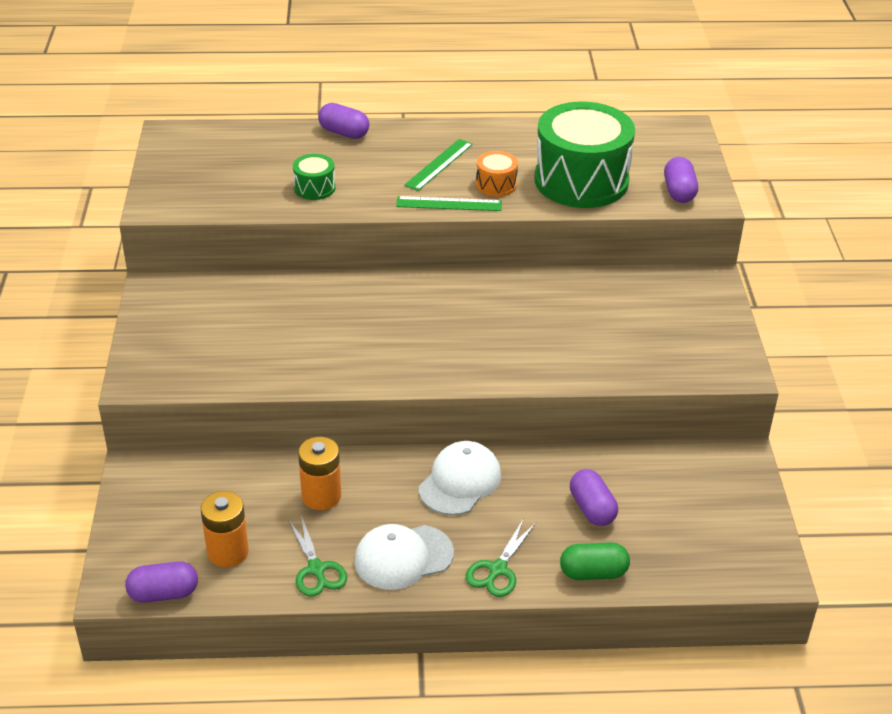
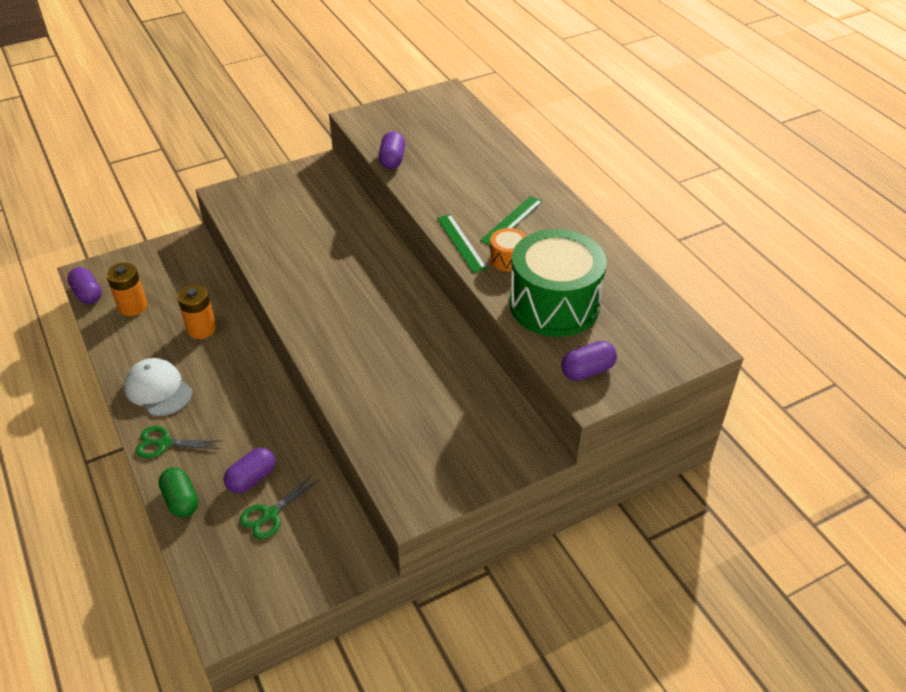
camera: 65 degrees right, 5 degrees up
(314, 188) = (431, 174): green drum -> none
(316, 569) = (131, 352): green scissors -> green scissors (270, 514)
(344, 133) = (515, 162): purple capsule -> purple capsule (392, 160)
(439, 164) = (512, 221): green ruler -> green ruler turned 60 degrees counterclockwise
(460, 482) = (247, 393): white cap -> none

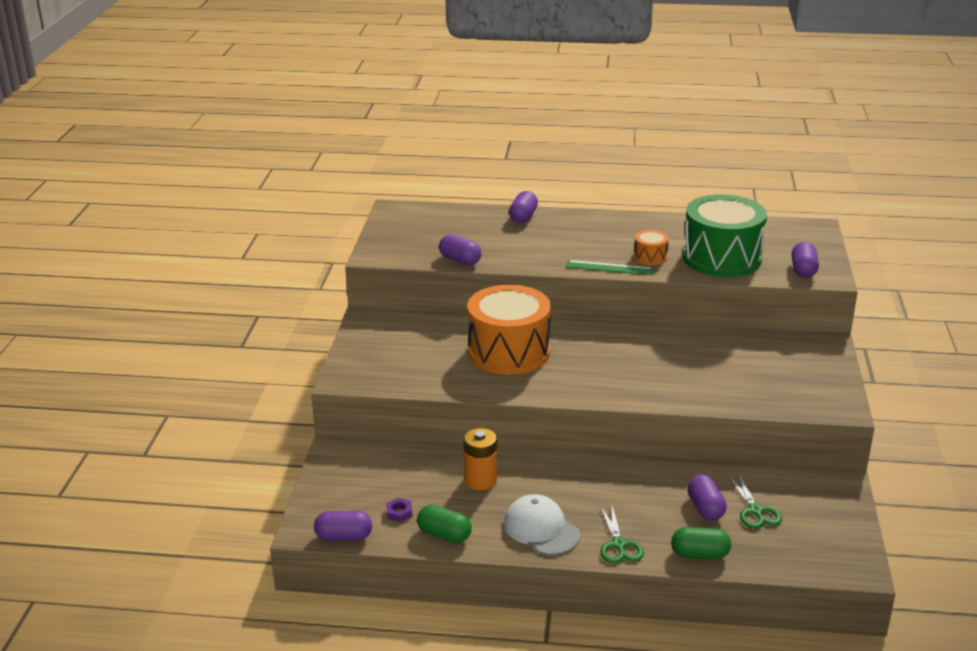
camera: 55 degrees left, 15 degrees down
(119, 341) = (444, 535): none -> green capsule
(132, 306) = (399, 513): orange battery -> purple nut
(158, 389) = (541, 529): white cap -> white cap turned 60 degrees clockwise
(164, 443) = (618, 545): green scissors -> green scissors turned 45 degrees counterclockwise
(333, 255) = (509, 352): none -> orange drum
(507, 159) = (523, 217): none -> purple capsule
(512, 221) = (605, 241): green ruler -> none

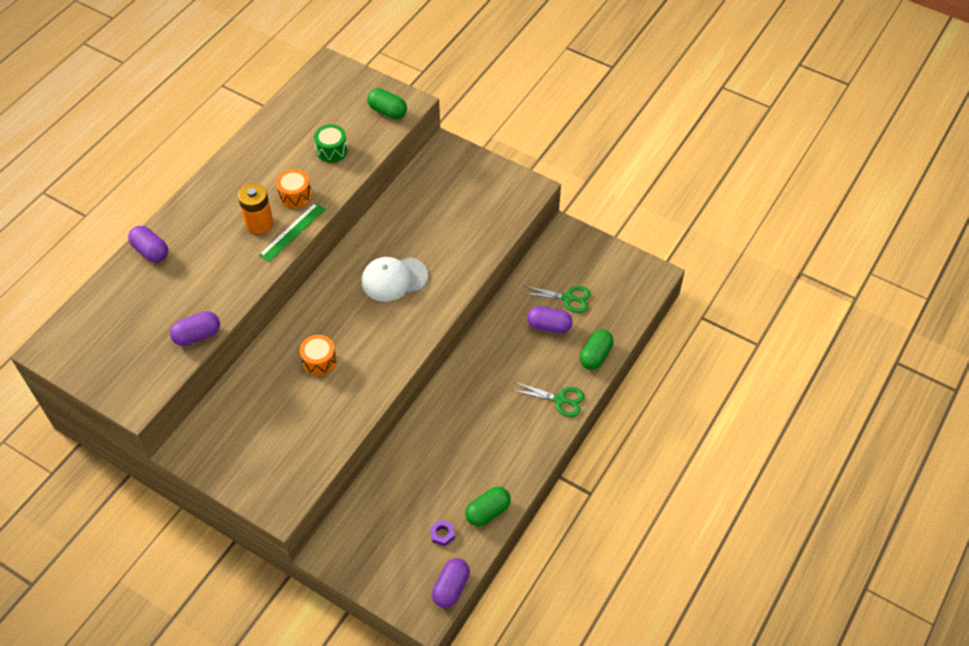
camera: 65 degrees left, 25 degrees up
(480, 480) = (434, 457): orange battery -> orange battery (259, 223)
(509, 352) = (319, 361): orange drum -> orange drum, size x0.43
(541, 529) = (516, 441): white cap -> white cap (394, 279)
(721, 258) = (332, 150): green drum -> green drum, size x0.43
(803, 270) = (387, 111): purple capsule -> green capsule

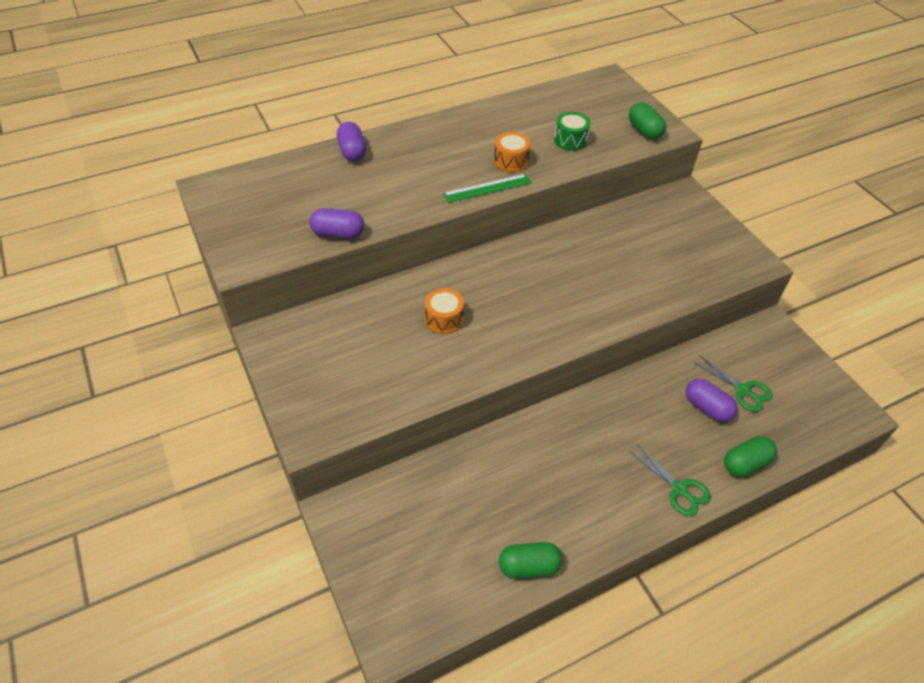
camera: 30 degrees right, 5 degrees down
(259, 223) = (462, 169): orange battery -> none
(394, 279) = (565, 281): white cap -> none
(442, 534) = (465, 562): purple nut -> none
(451, 587) = (437, 629): purple capsule -> none

